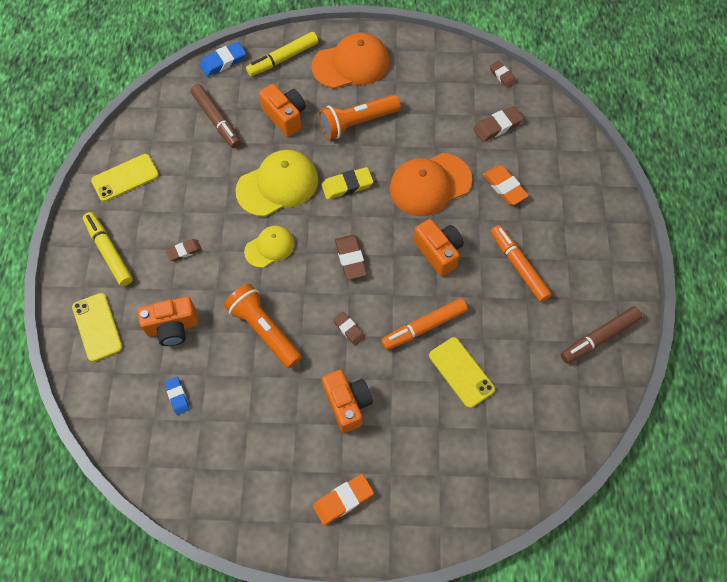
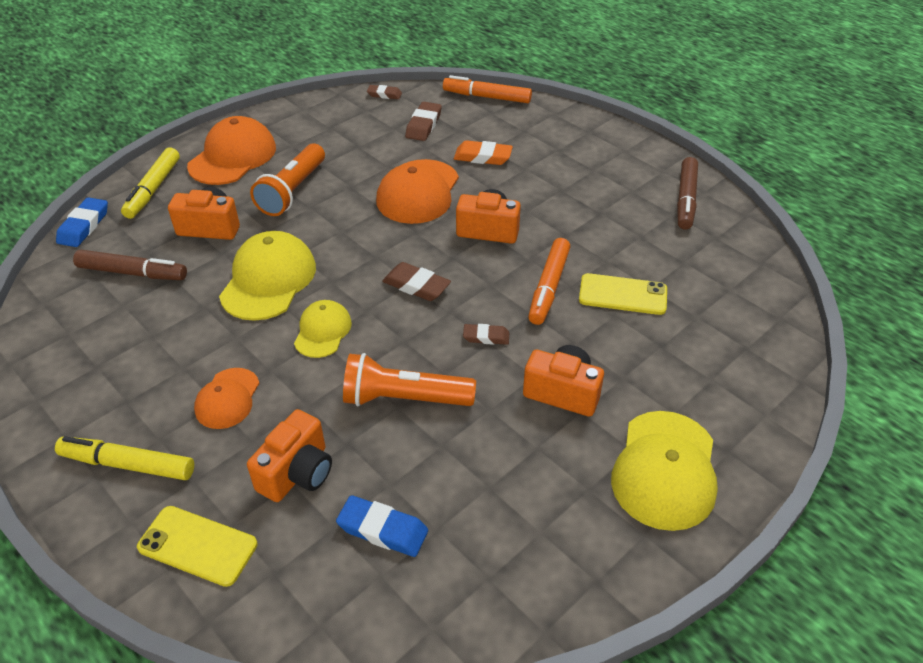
camera: 45 degrees left, 20 degrees down
(125, 178) = (70, 386): yellow phone -> none
(177, 396) = (382, 529): blue eraser -> blue eraser, size x1.55
(184, 251) = (227, 398): brown eraser -> orange cap
(343, 500) = (665, 470): orange eraser -> yellow cap
(347, 185) = (341, 238): yellow eraser -> none
(518, 266) = (565, 197): orange marker -> orange marker (487, 97)

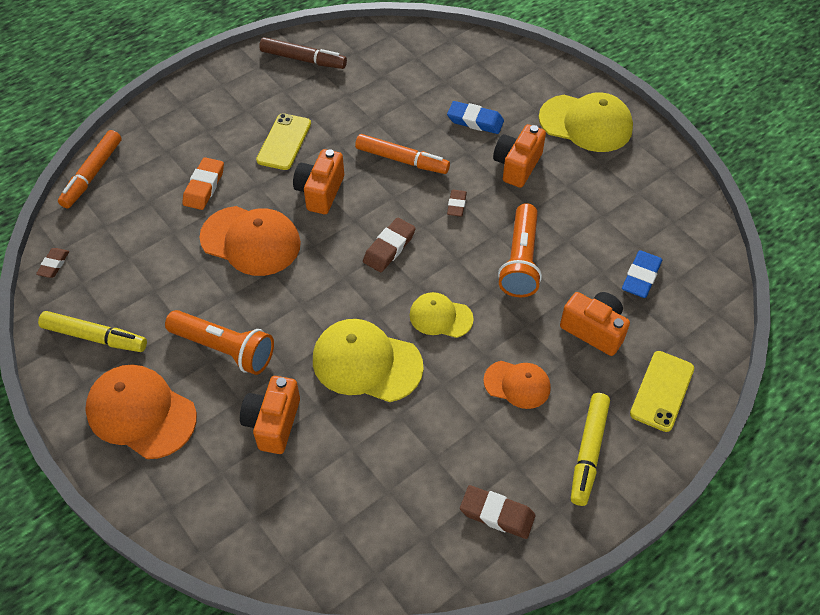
camera: 85 degrees left, 10 degrees up
(84, 226) = (245, 558): blue eraser -> blue eraser (475, 121)
(132, 273) = (338, 490): brown marker -> none
(153, 189) = (187, 492): yellow marker -> yellow marker (95, 337)
(423, 125) = (130, 231): brown eraser -> brown eraser (497, 514)
(622, 295) = (416, 117): yellow phone -> yellow phone (284, 142)

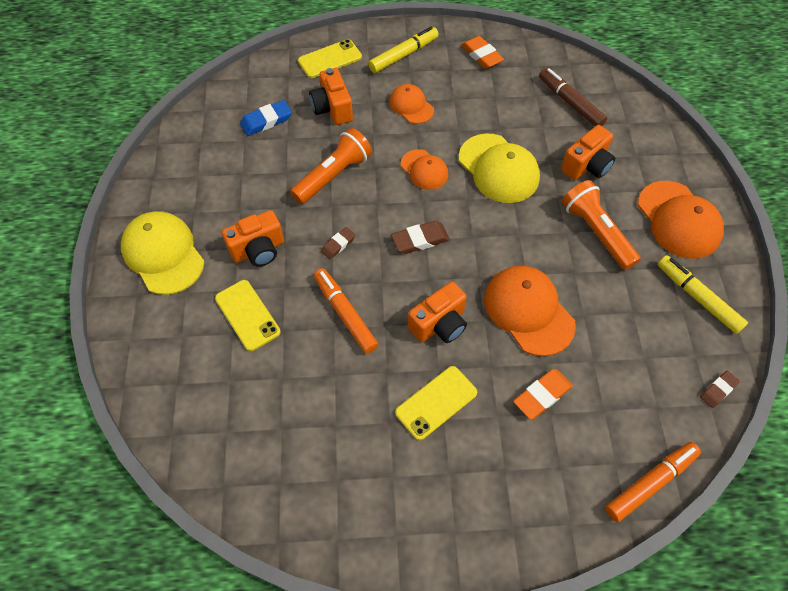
camera: 145 degrees left, 5 degrees up
(303, 59) = (342, 511): brown marker -> brown marker (570, 102)
(440, 317) = (424, 170): yellow cap -> orange cap
(475, 121) = (247, 315): blue eraser -> yellow phone
(497, 514) = (481, 55): brown eraser -> orange eraser

